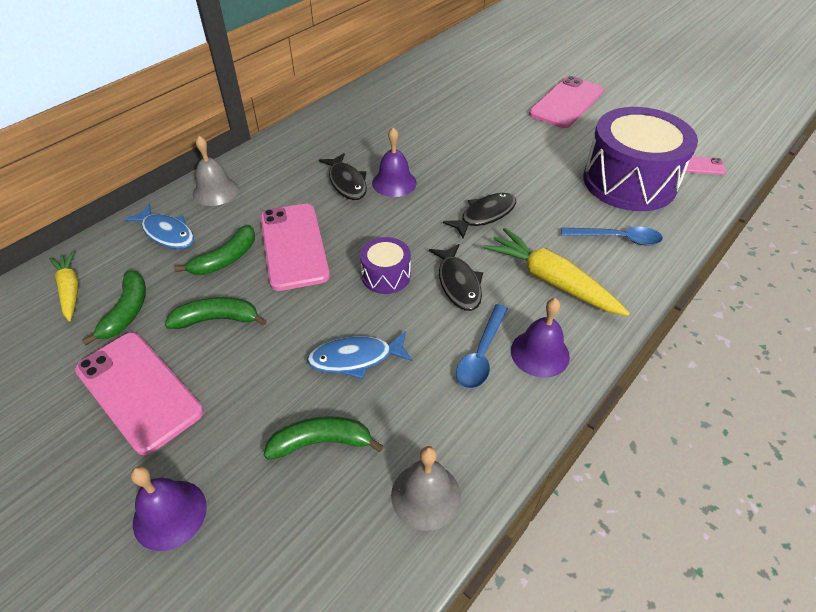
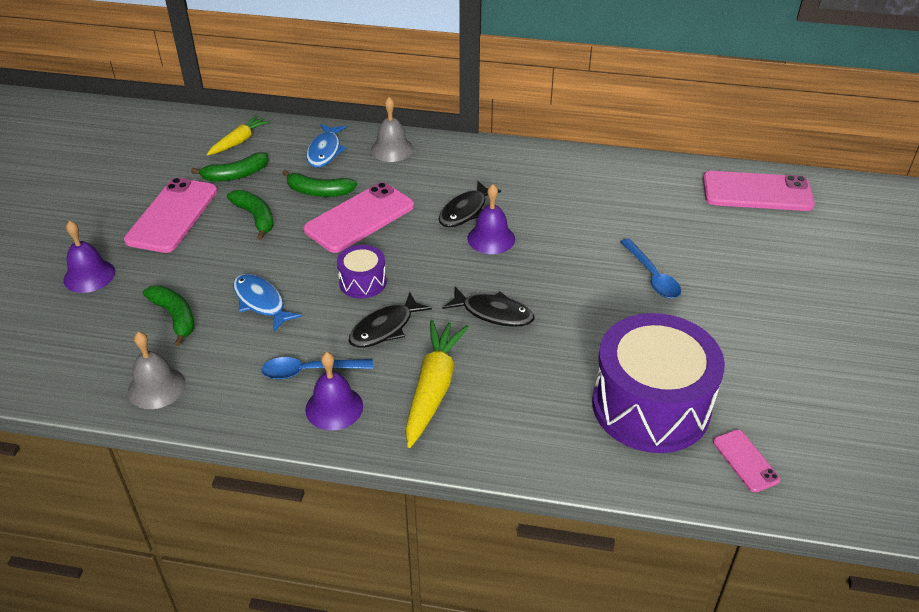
camera: 60 degrees right, 5 degrees down
(566, 103) = (764, 310): pink phone -> pink phone (757, 192)
(617, 238) = (537, 420): blue spoon -> blue spoon (652, 276)

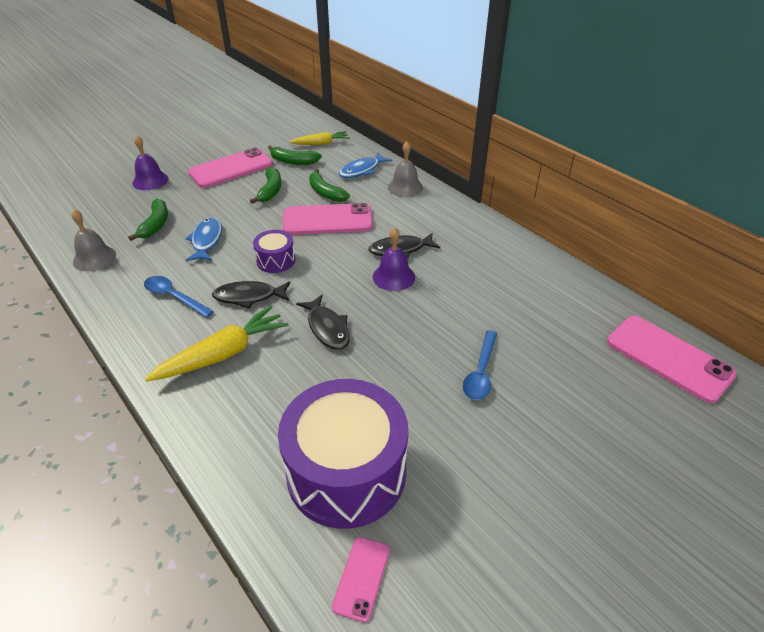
camera: 40 degrees right, 0 degrees up
(334, 407) = (155, 328): purple bell -> none

